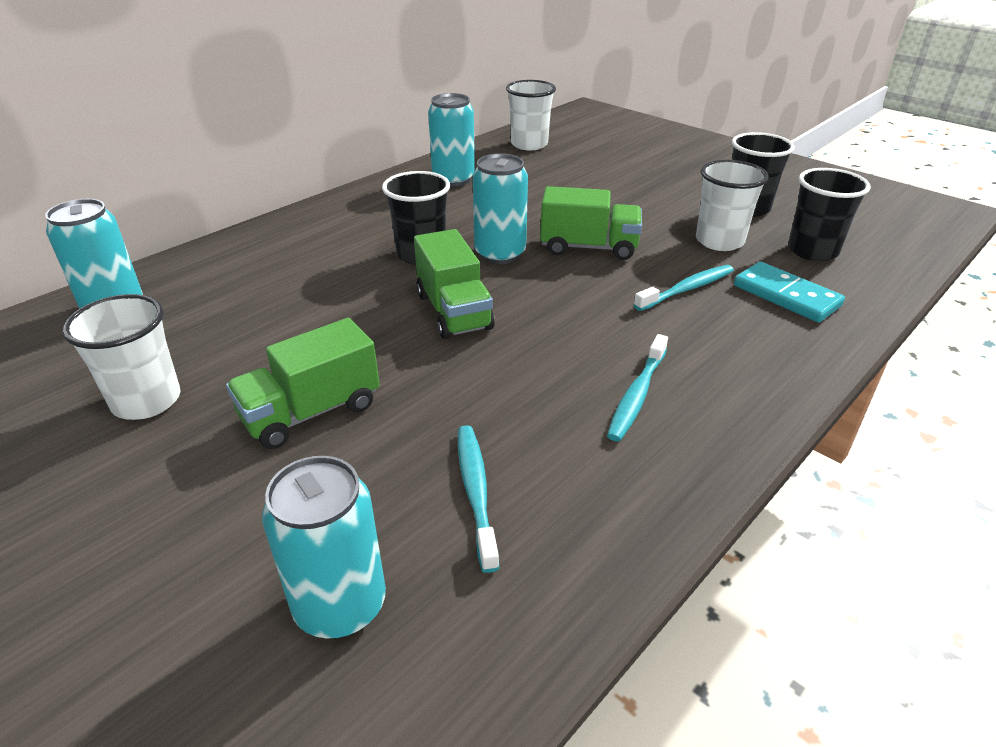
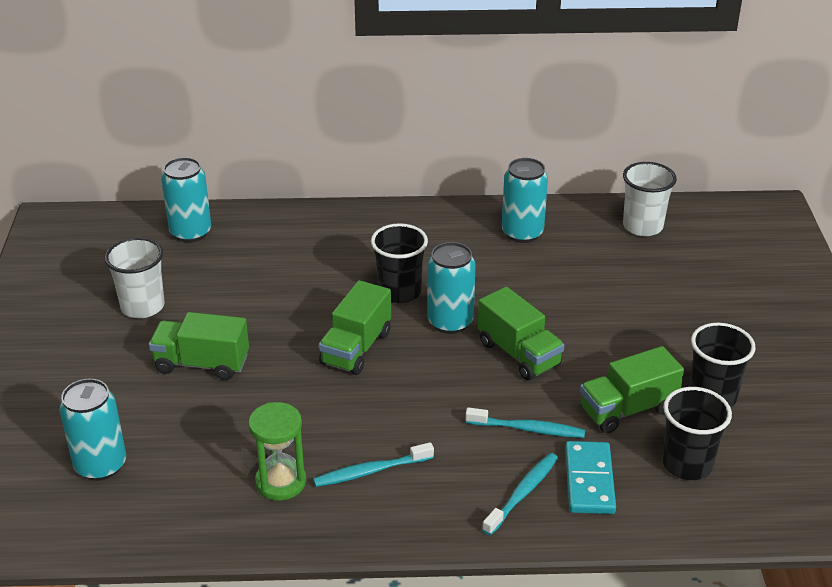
camera: 45 degrees right, 0 degrees up
(475, 492) = (214, 460): turquoise toothbrush -> turquoise toothbrush (522, 493)
(578, 462) = (280, 482): none -> green hourglass
(719, 241) = (627, 409): white cup -> green truck

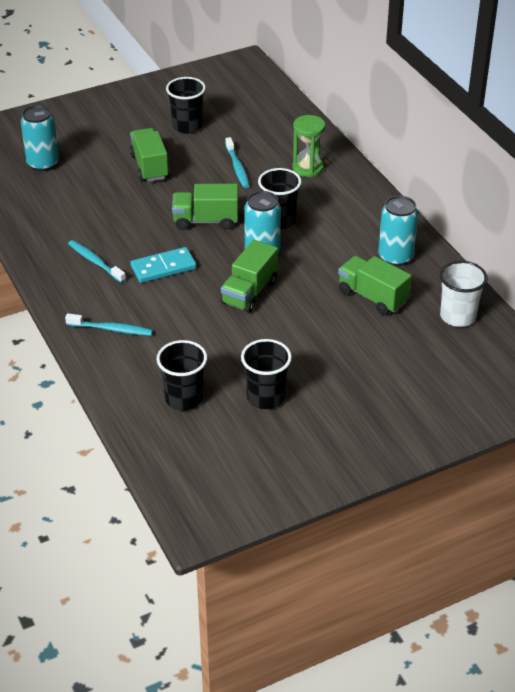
camera: 65 degrees right, 5 degrees up
(142, 306) = (187, 126): white cup -> black cup
(190, 232) = (275, 116): turquoise can -> none
(280, 482) = (66, 231): green hourglass -> green hourglass (307, 168)
(528, 429) = (174, 316): turquoise toothbrush -> turquoise toothbrush (237, 167)
(589, 480) = (140, 356): turquoise domino -> turquoise domino (163, 267)
(627, 409) = (223, 357): green truck -> green truck (372, 297)

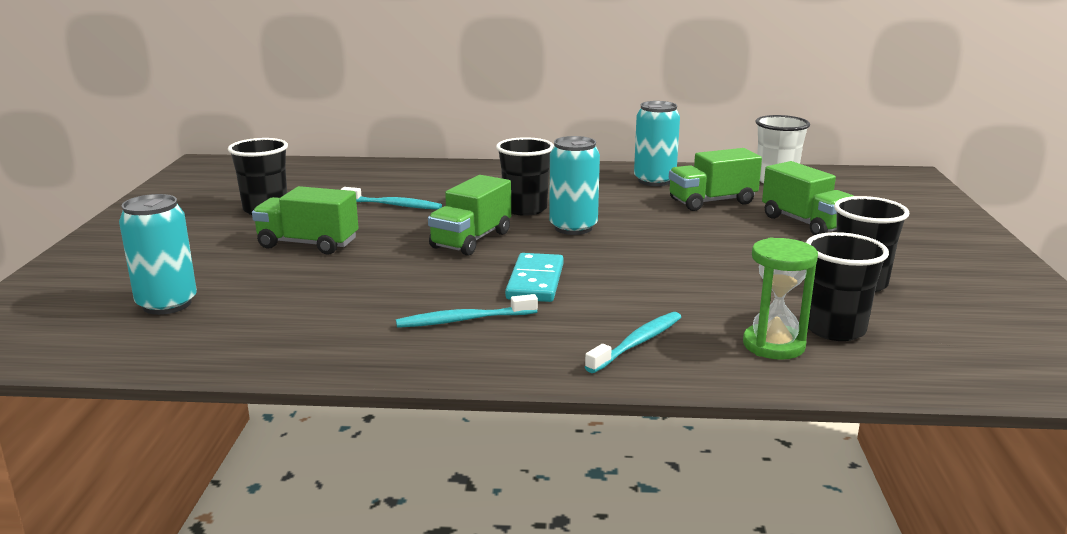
camera: 60 degrees left, 20 degrees down
(249, 292) = (643, 249): green truck -> green truck (805, 223)
(307, 168) = (450, 179): green hourglass -> green hourglass (773, 345)

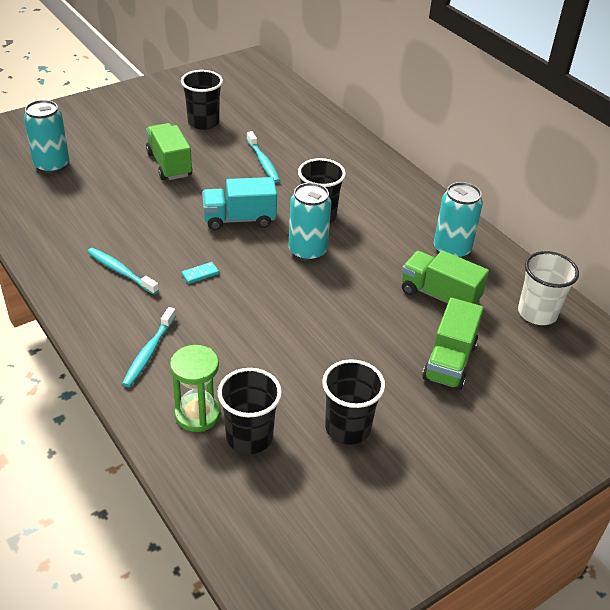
camera: 50 degrees right, 20 degrees up
(471, 240) = (239, 219): green truck -> turquoise truck
(535, 282) = (200, 274): turquoise domino -> turquoise domino, size x0.50
(637, 343) = (149, 352): turquoise toothbrush -> turquoise toothbrush turned 105 degrees clockwise

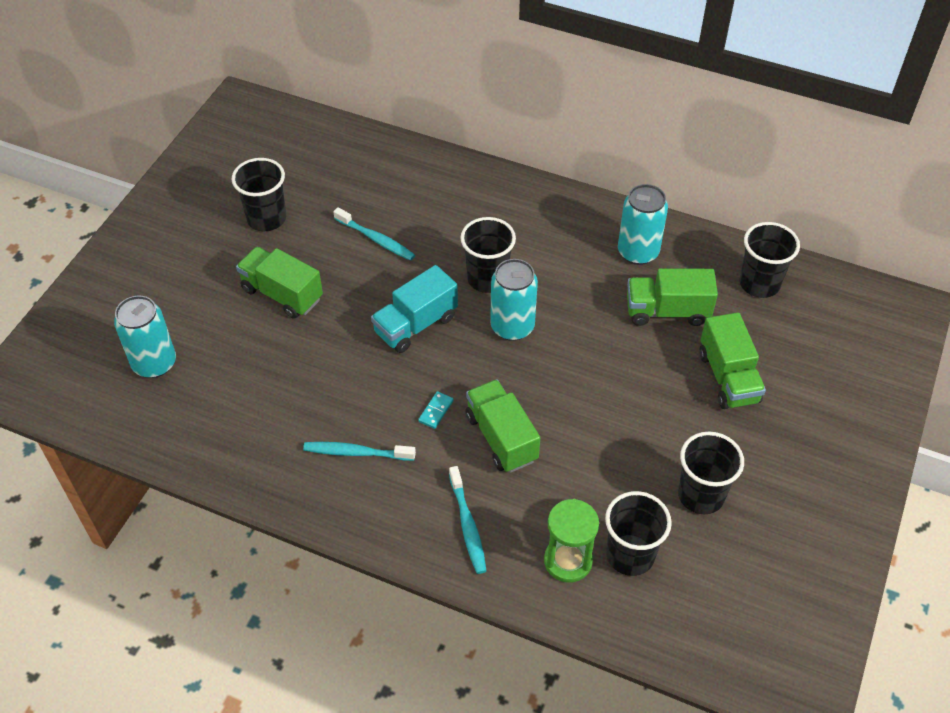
camera: 30 degrees left, 10 degrees up
(230, 312) = (501, 438): none -> green truck
(537, 313) = (759, 283): white cup -> black cup

